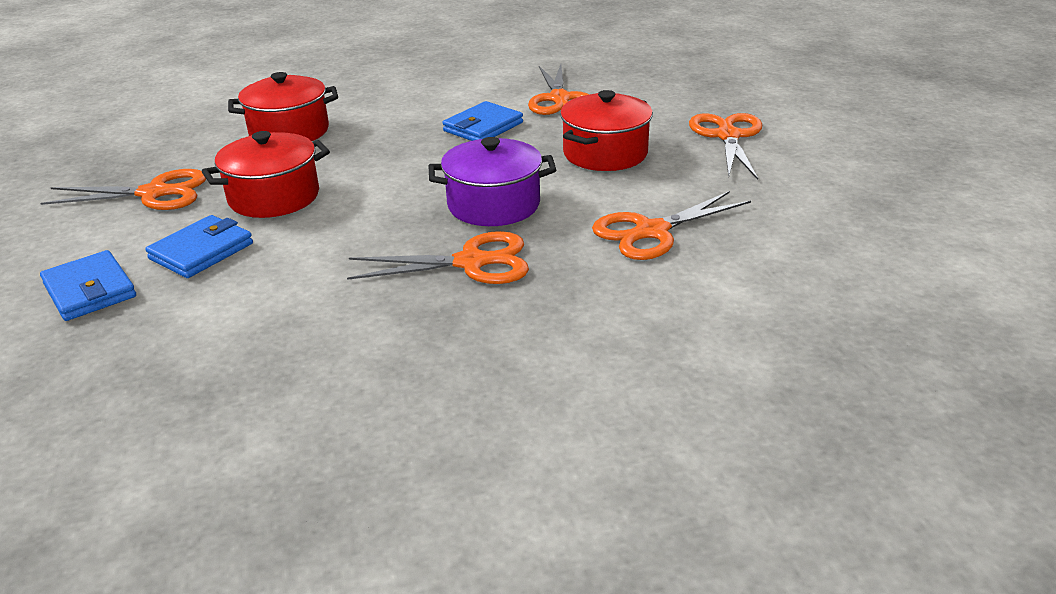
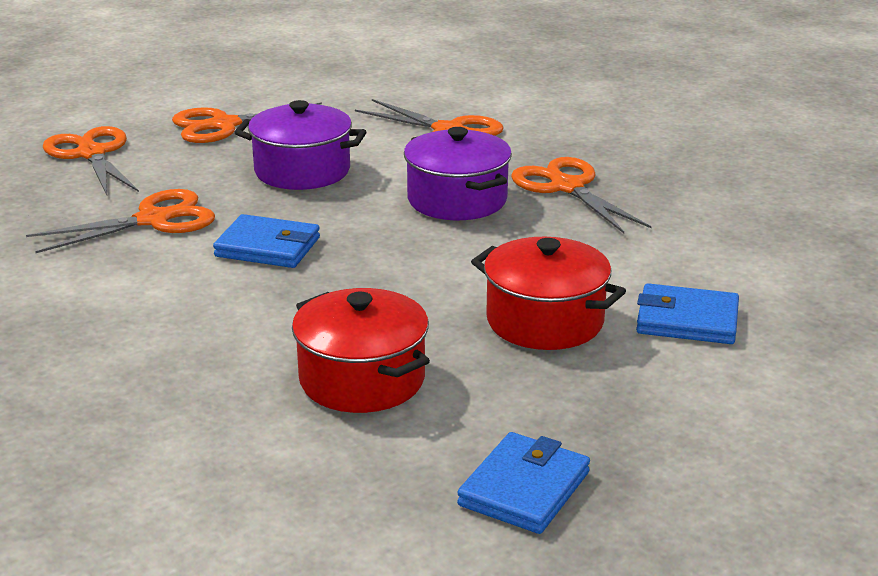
camera: 115 degrees left, 5 degrees down
(90, 290) = (814, 353): blue wallet -> blue wallet (524, 489)
(154, 193) = (611, 411): orange scissors -> orange scissors (91, 154)
(605, 153) = (302, 171): red pot -> purple pot

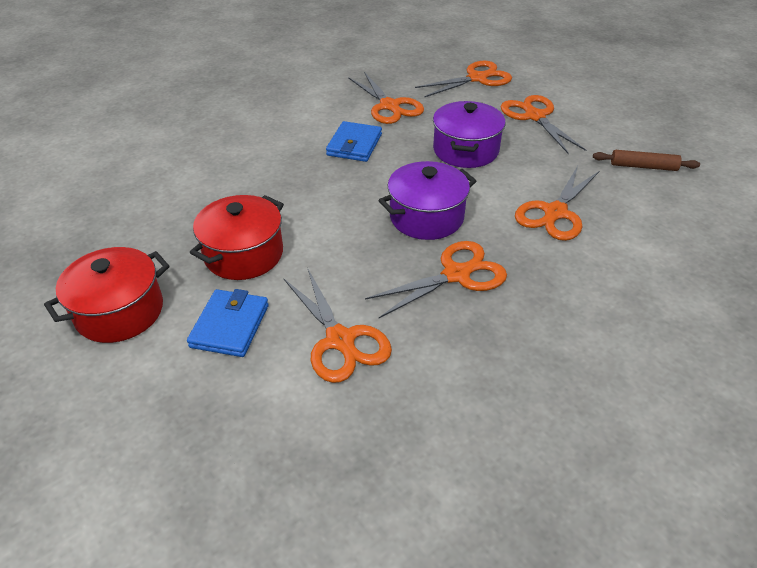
camera: 90 degrees right, 15 degrees up
(359, 82) = (643, 166): none -> brown rolling pin
(362, 379) = (196, 184): red pot -> red pot (120, 312)
(524, 489) = (70, 240): blue wallet -> none
(689, 251) = (340, 340): none -> orange scissors

